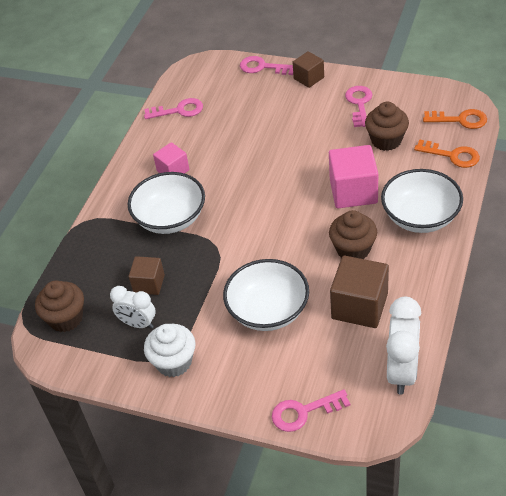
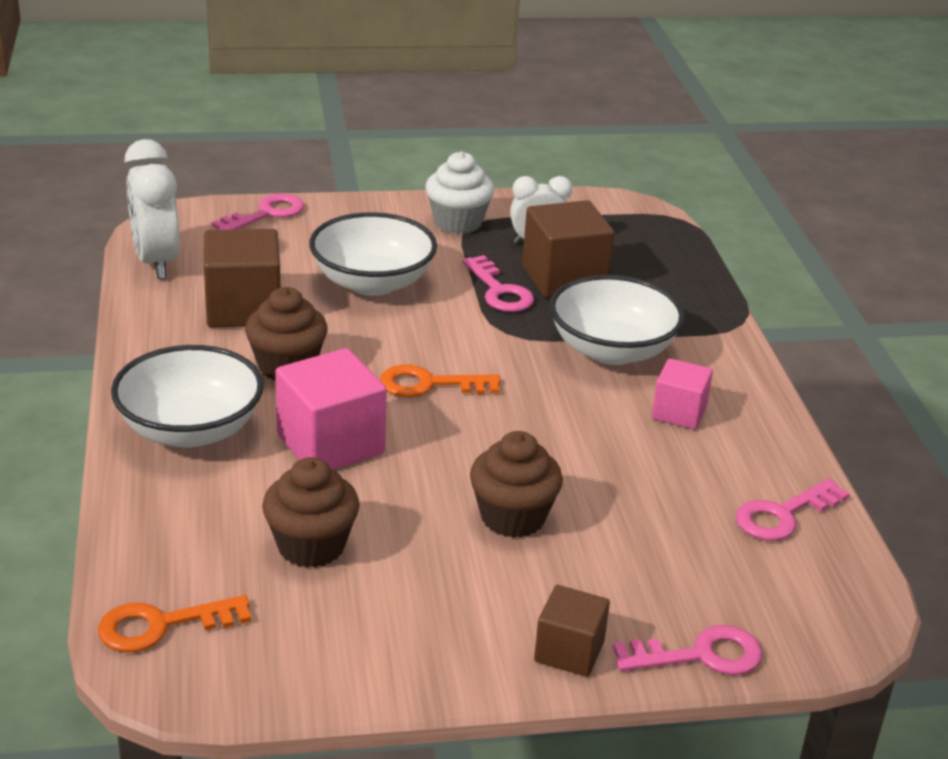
camera: 145 degrees right, 15 degrees down
(66, 318) = (636, 232): brown cupcake -> brown cupcake (512, 517)
(149, 284) = (564, 278): brown cube -> brown cube, size x1.67
(359, 104) = (411, 613): pink key -> pink key (499, 291)
(452, 155) = (160, 544): orange key -> orange key (430, 384)

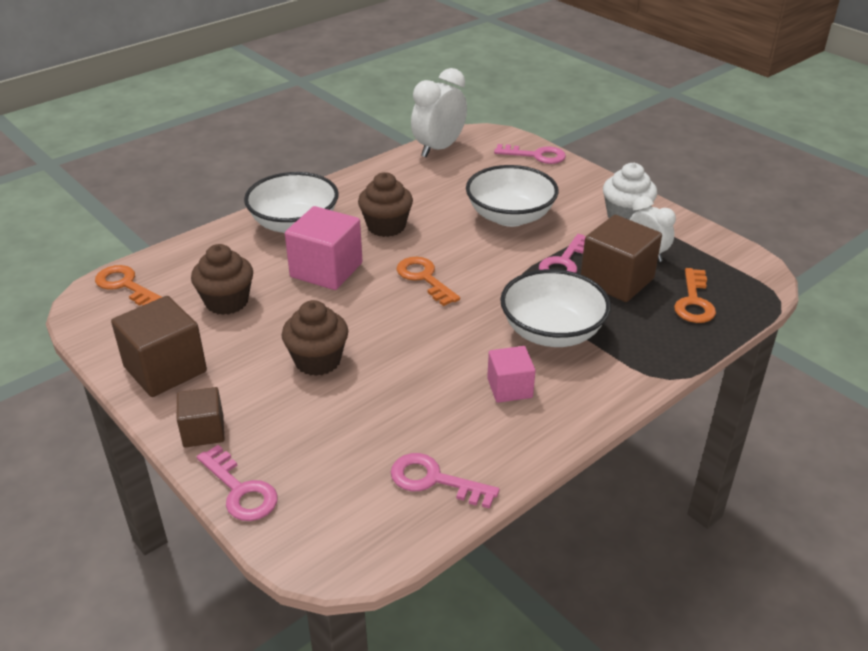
camera: 60 degrees right, 5 degrees up
(243, 309) = (427, 190): brown cube -> brown cube (165, 369)
(641, 257) = (694, 301): none -> orange key

